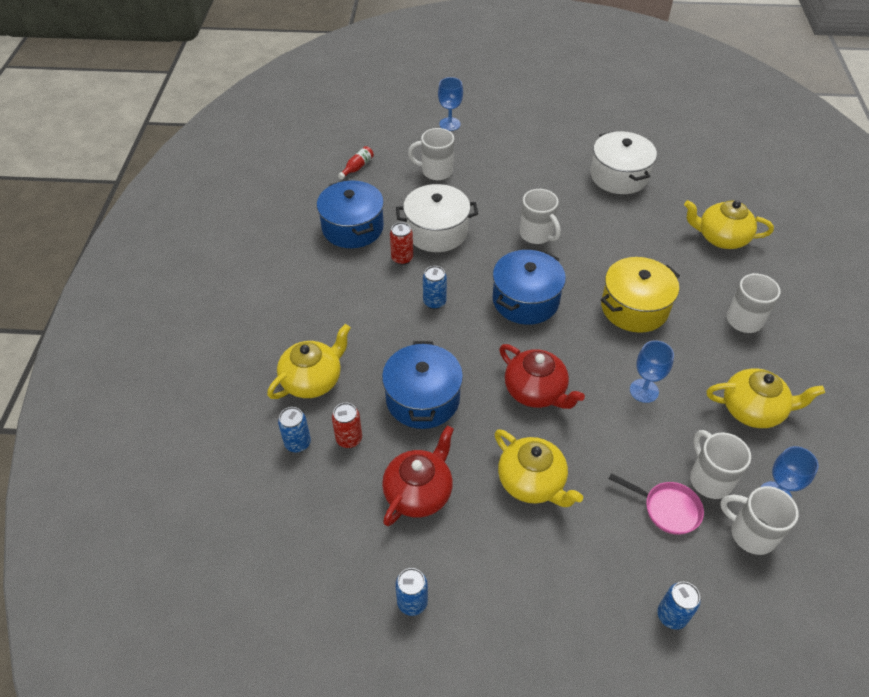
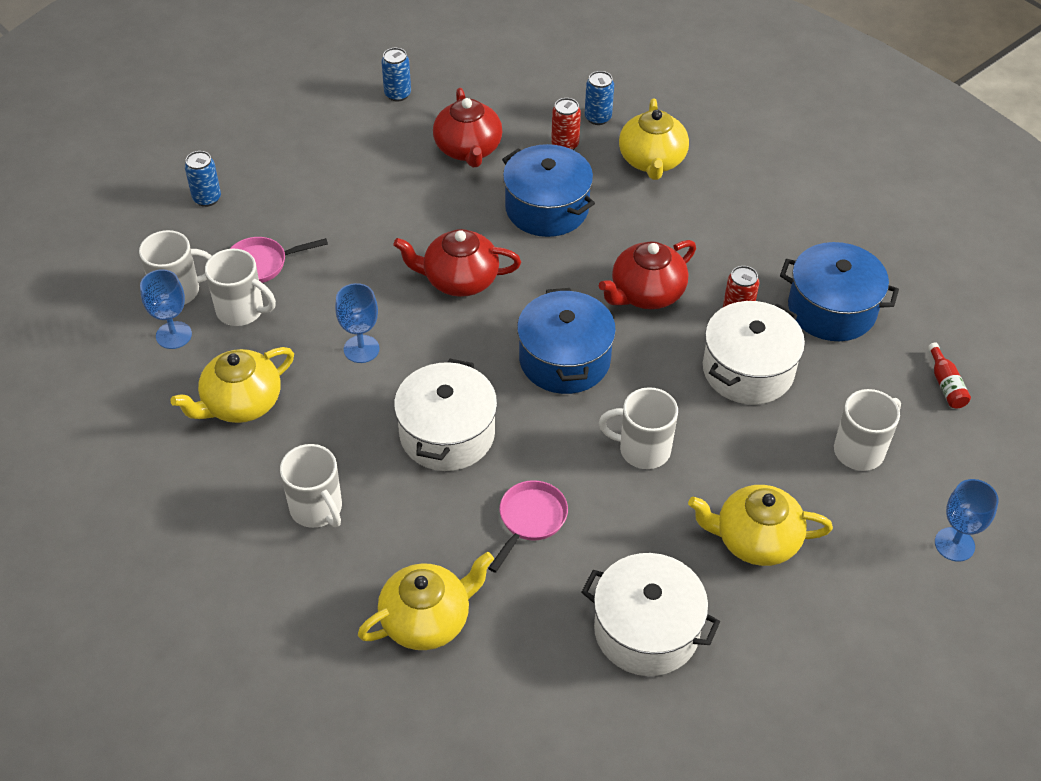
camera: 135 degrees right, 0 degrees up
(434, 302) = (646, 293): blue can -> red teapot
(532, 482) = (389, 211): yellow teapot -> yellow teapot (755, 540)
(629, 243) = (530, 520): none -> pink pan
(634, 308) = (447, 434): yellow pot -> white pot

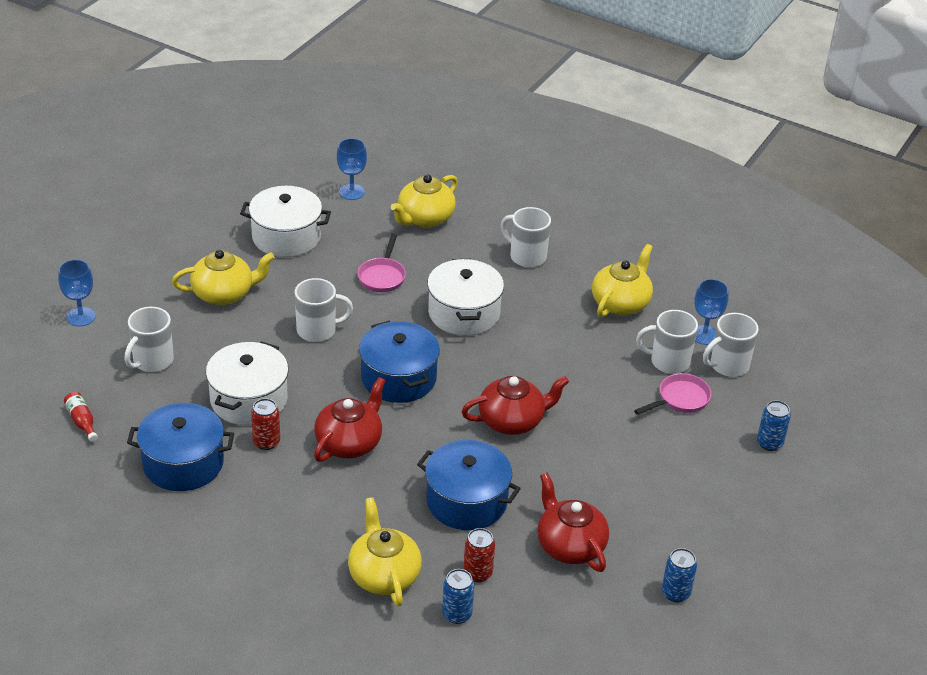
camera: 160 degrees right, 10 degrees down
(361, 349) = (559, 354): blue goblet -> blue goblet (351, 192)

